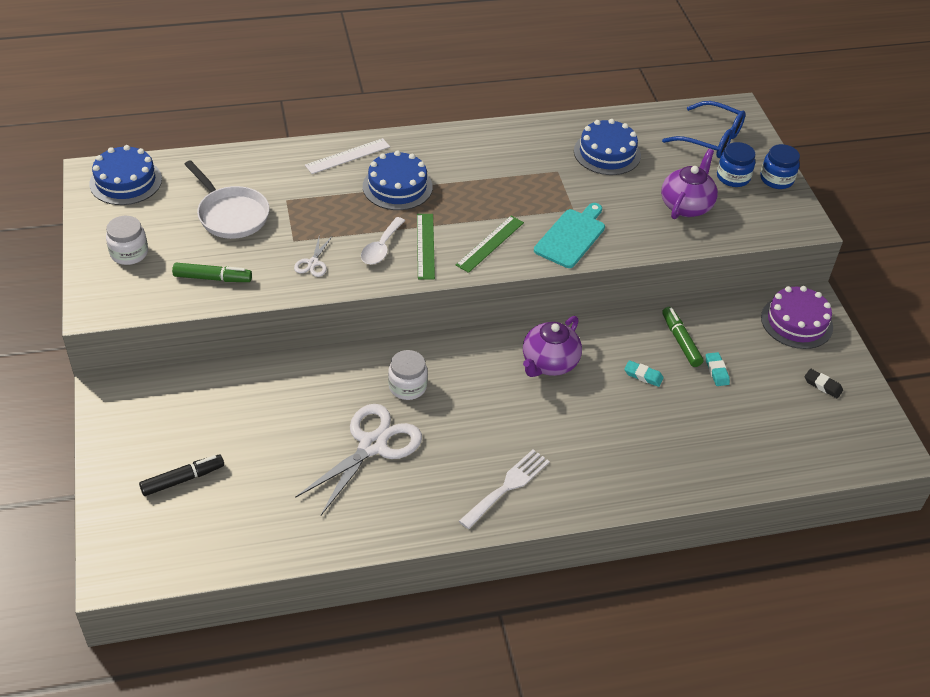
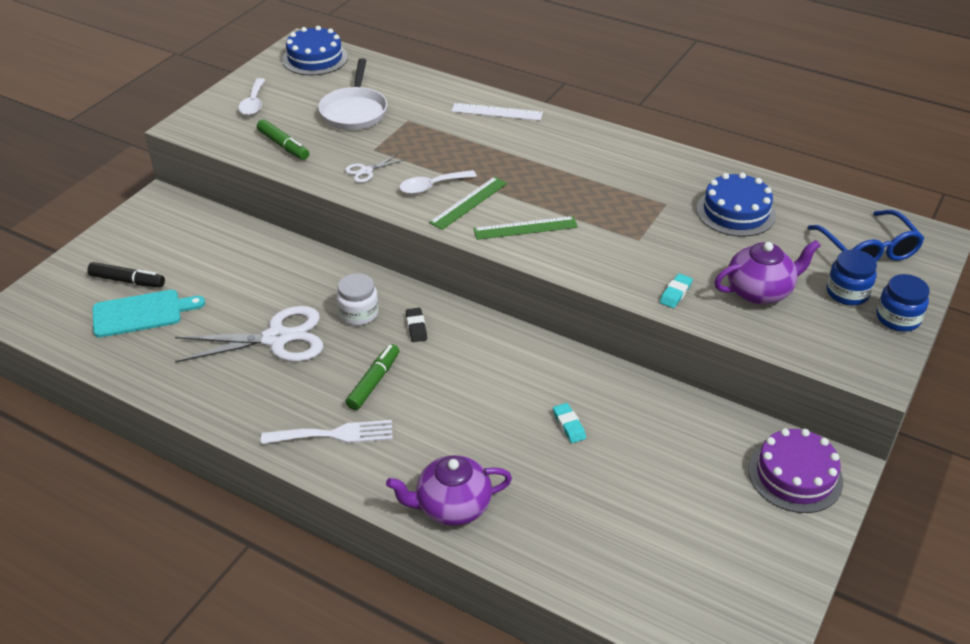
camera: 45 degrees right, 5 degrees down
(129, 253) = (253, 103): white jar -> white spoon
(397, 187) = (506, 151): blue cake -> none
(549, 363) = (496, 365): purple teapot -> purple teapot (452, 506)
(571, 236) = (607, 259): turquoise cutting board -> turquoise cutting board (142, 313)
(680, 341) = (645, 419): green marker -> green marker (374, 382)
(716, 371) = (647, 466): turquoise eraser -> turquoise eraser (675, 293)
(822, 385) = (748, 549): black eraser -> black eraser (416, 327)

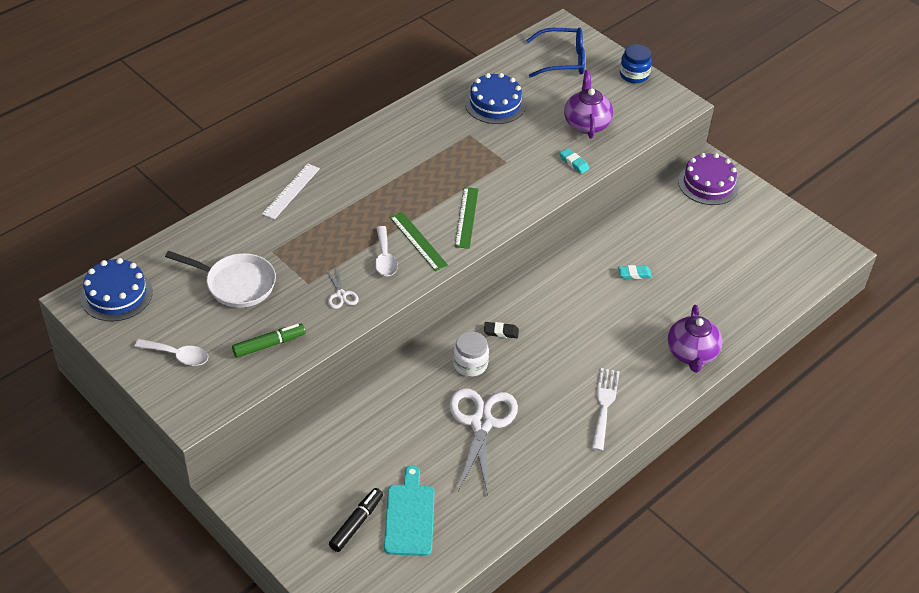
camera: 75 degrees left, 5 degrees up
(374, 382) = (555, 370): green marker -> none
(847, 293) = (602, 86): blue jar -> none

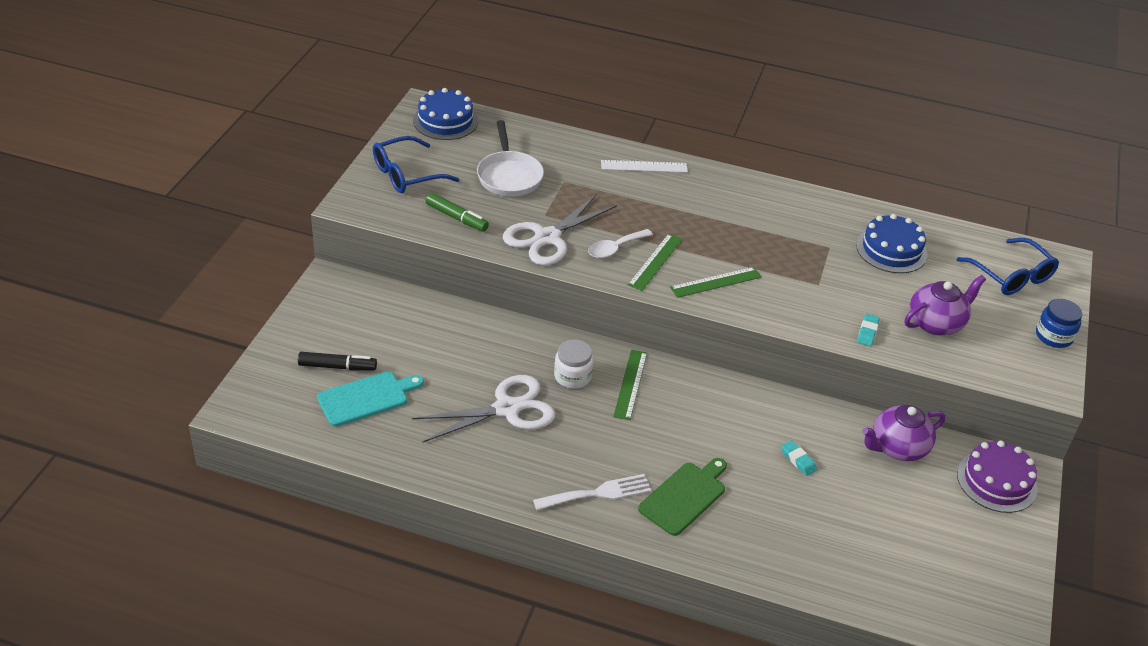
camera: 60 degrees right, 5 degrees down
(178, 355) = (406, 174): white spoon -> blue glasses
(341, 295) = (547, 238): white scissors -> white scissors, size x2.21
(501, 332) = (630, 384): black eraser -> green ruler
(634, 355) = (684, 496): none -> green cutting board
(692, 354) = (726, 545): purple teapot -> purple teapot (897, 448)

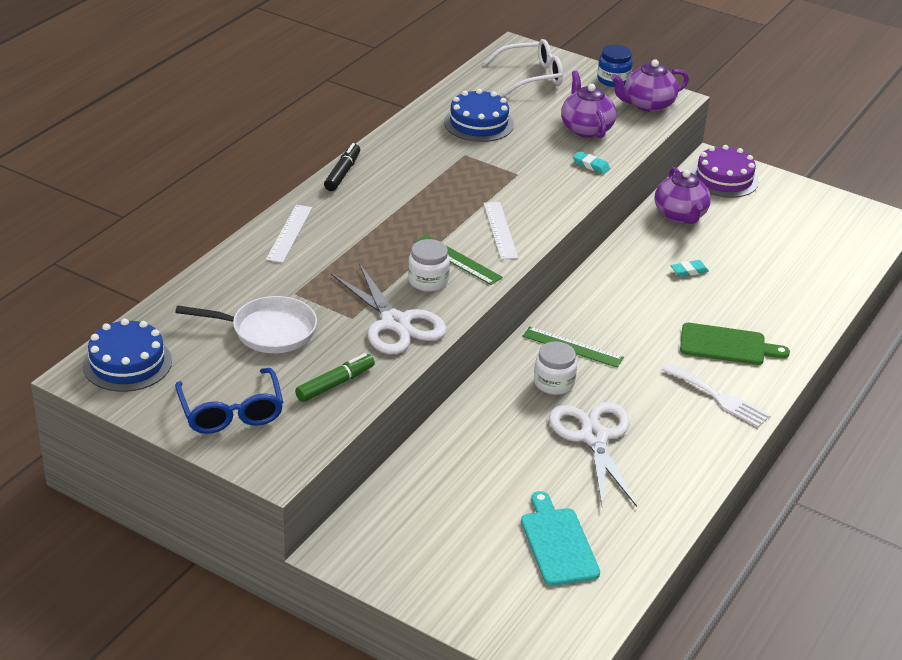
camera: 75 degrees left, 5 degrees down
(337, 367) = (500, 562): black marker -> black marker (342, 173)
(598, 493) = (719, 397): white fork -> white fork turned 135 degrees clockwise
(615, 248) = (428, 281): white spoon -> white jar
(684, 496) = (727, 345): green cutting board -> green cutting board turned 135 degrees clockwise
(715, 282) = (500, 230): green ruler -> white ruler
(1011, 276) = (531, 76): blue glasses -> white glasses
(1021, 366) = (647, 105): none -> purple teapot

